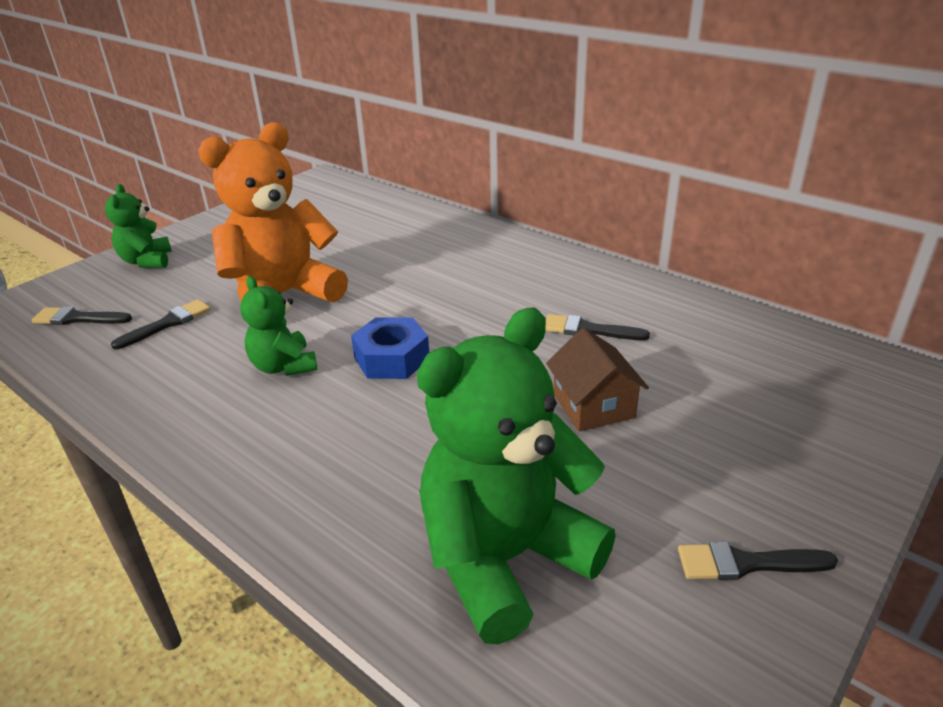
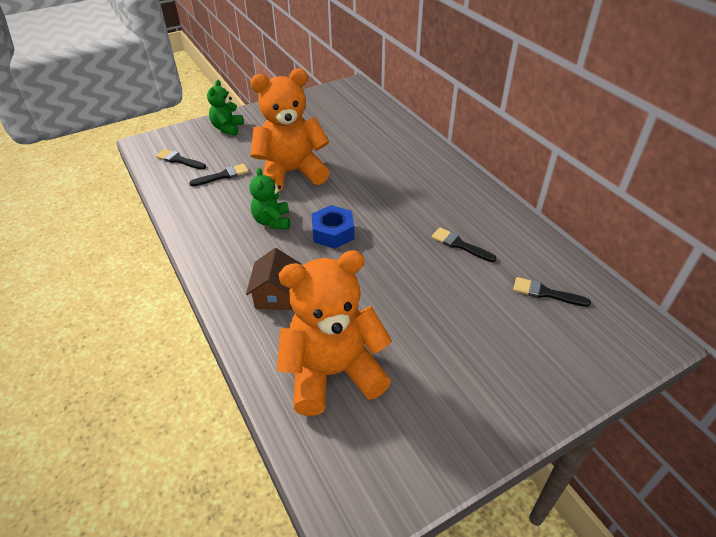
camera: 20 degrees right, 10 degrees up
(505, 558) = (333, 372): green teddy bear -> orange teddy bear
(593, 405) = (432, 297): brown house -> brown house (277, 294)
(747, 563) = (461, 420): black brush -> black brush (546, 293)

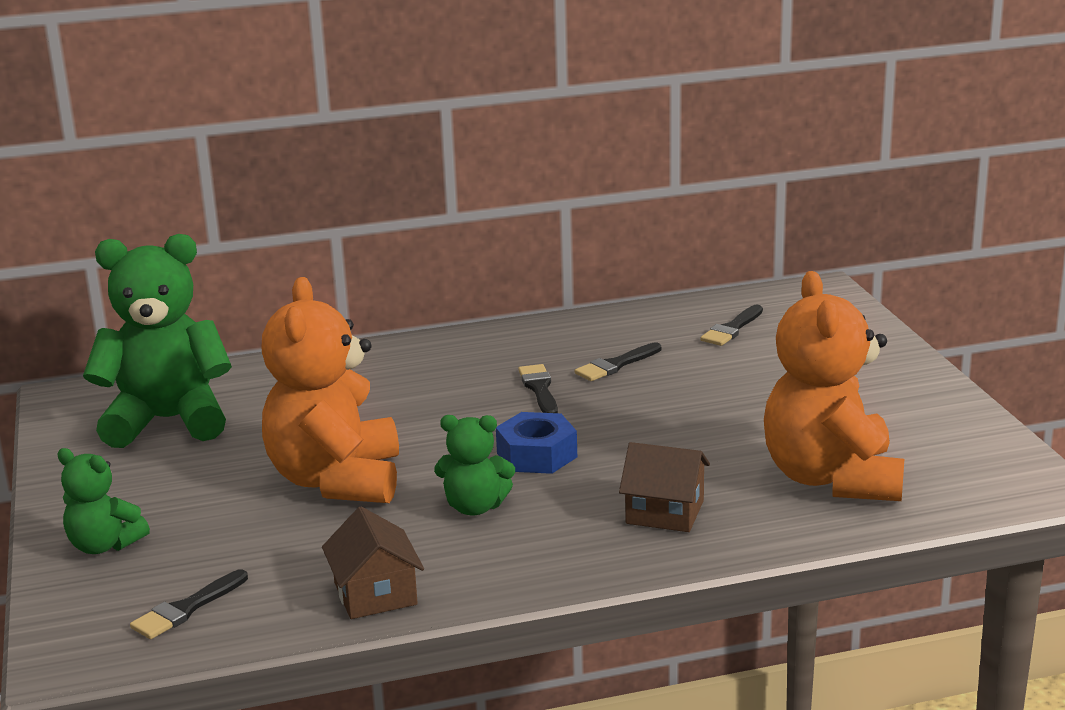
camera: 75 degrees left, 20 degrees down
(190, 207) = (375, 594): none -> brown house
(223, 176) = (291, 554): black brush -> black brush (539, 389)
(337, 114) = (168, 421): none -> green teddy bear

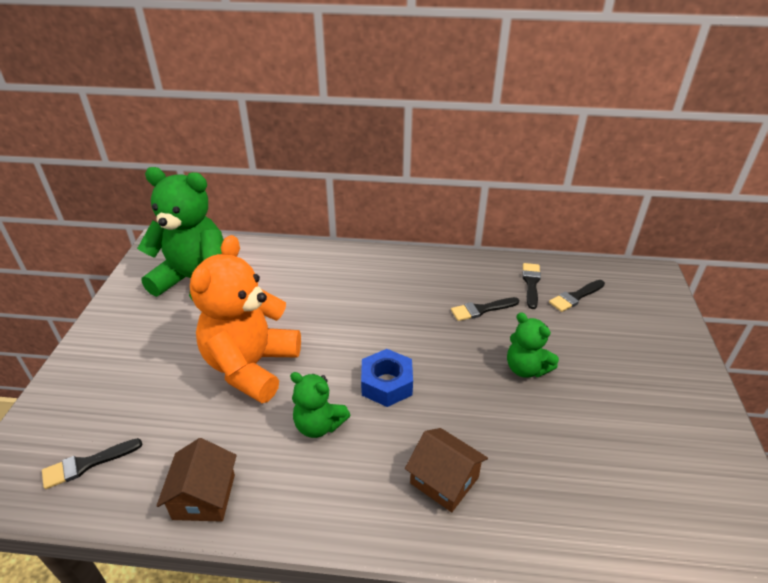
camera: 20 degrees right, 15 degrees up
(104, 545) = (87, 381): green teddy bear -> green teddy bear (526, 368)
(539, 389) = (421, 318): black brush -> black brush (531, 283)
(831, 479) = (588, 487): orange teddy bear -> none

